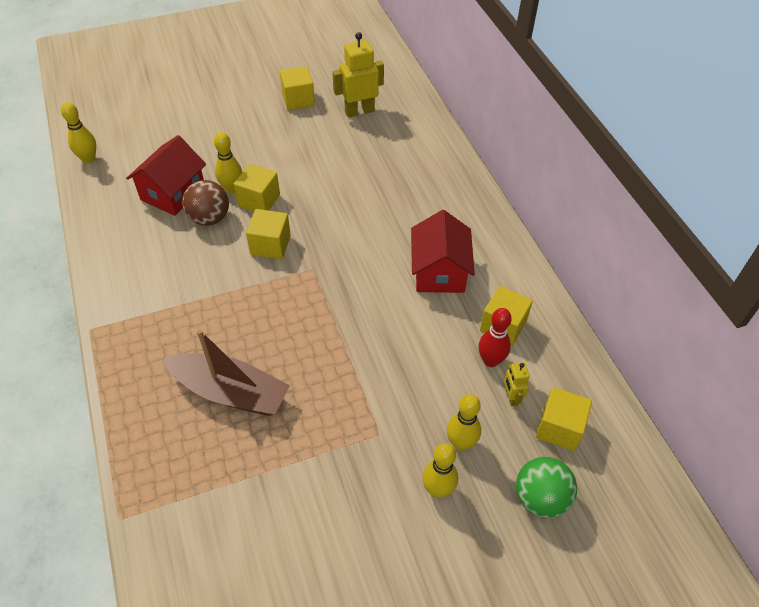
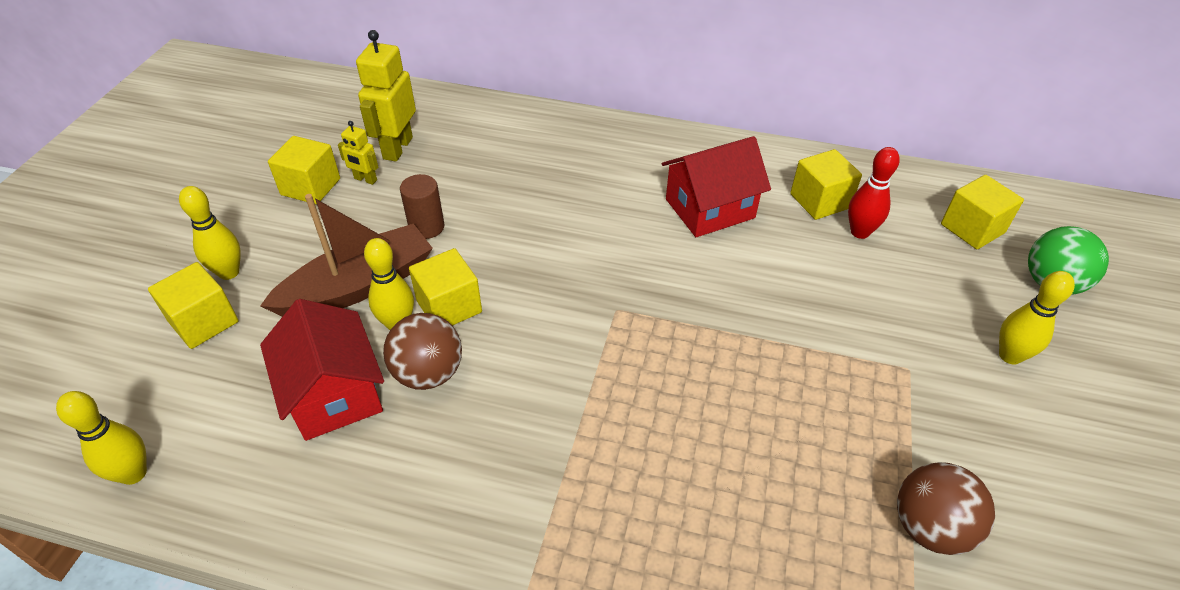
camera: 55 degrees left, 5 degrees down
(230, 392) = (762, 490): brown boat -> brown boat (359, 286)
(258, 484) = (930, 527): none -> brown ball
(270, 245) = (539, 331): yellow cube -> yellow cube (203, 322)
(308, 159) = (426, 227): none -> brown cylinder
(439, 272) = (710, 208): red house -> red house turned 60 degrees counterclockwise
(461, 443) = (956, 307): yellow bowling pin -> yellow bowling pin (229, 272)
(511, 397) = (916, 241): yellow robot -> yellow robot (365, 179)

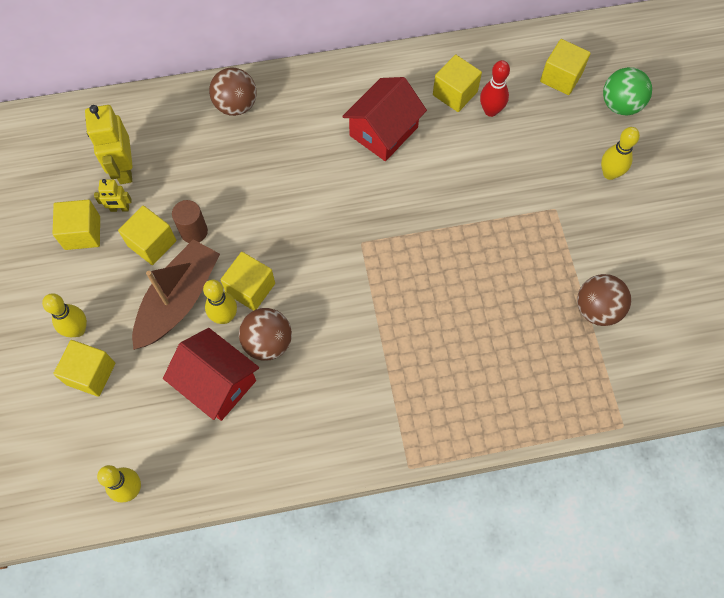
camera: 25 degrees left, 20 degrees up
(373, 221) = (152, 243): none -> yellow cube
(554, 133) = (236, 105): none -> brown ball

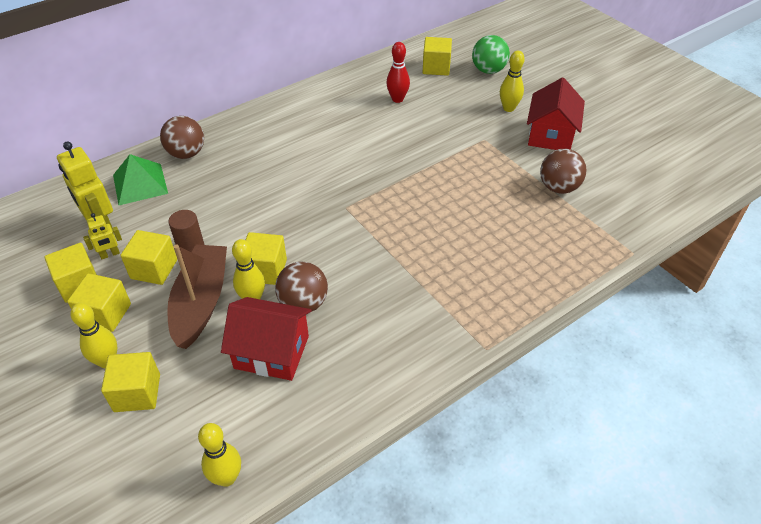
camera: 25 degrees left, 20 degrees down
(177, 129) = (140, 184): none -> green pyramid
(383, 131) = (321, 134): red house -> red house (550, 135)
(455, 93) = (364, 97): yellow cube -> yellow cube (105, 314)

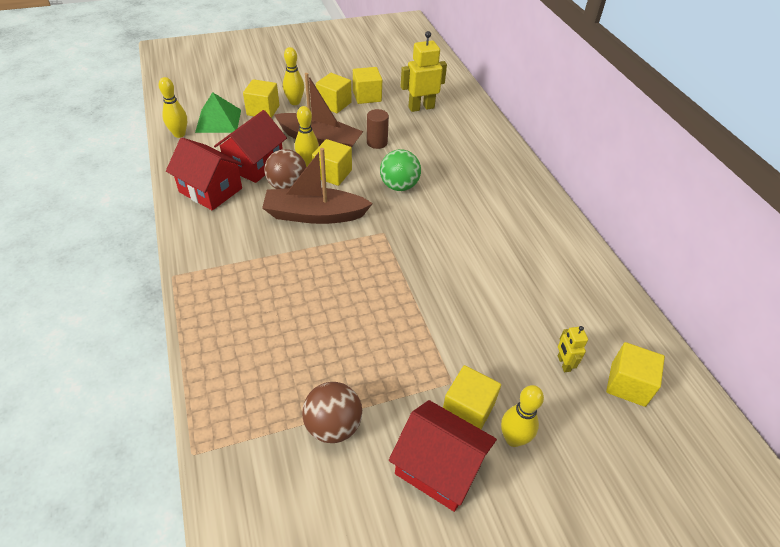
camera: 105 degrees right, 0 degrees up
(110, 254) = (388, 109): yellow robot -> yellow robot (563, 363)
(140, 184) = (462, 127): green pyramid -> green pyramid (218, 121)
(154, 269) = (364, 125): yellow cube -> yellow cube (467, 410)
(186, 154) = (494, 153): brown ball -> none
(339, 377) = (210, 190): none -> red house
(342, 265) = (314, 215): none -> brown boat
(397, 99) = (555, 319): red bowling pin -> none
(488, 70) = (617, 451): green ball -> green ball (399, 186)

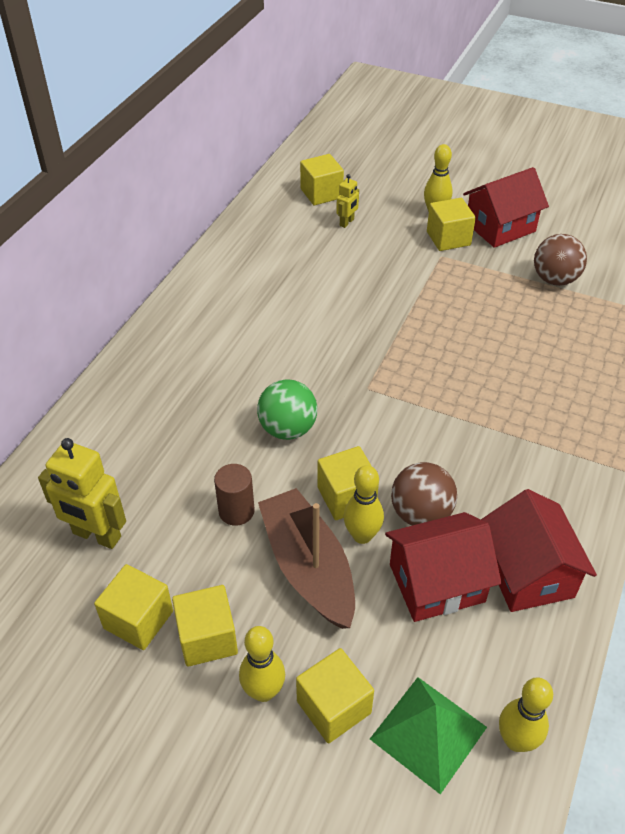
camera: 135 degrees left, 0 degrees up
(314, 215) = (422, 452): brown boat -> none
(439, 467) = (500, 227): red house -> red house turned 75 degrees clockwise

